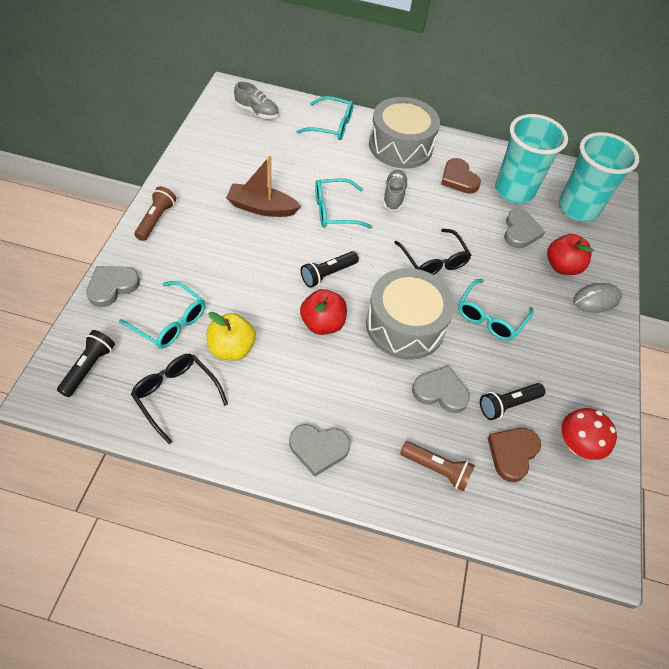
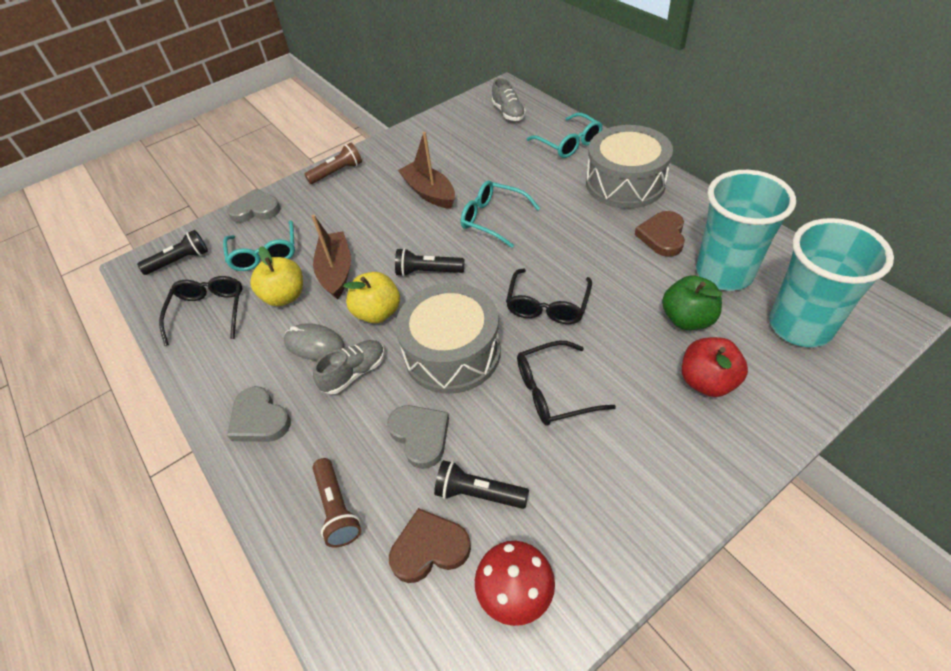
camera: 50 degrees right, 5 degrees down
(253, 307) = (336, 271): none -> brown boat
(322, 323) = (378, 312): red apple -> yellow apple
(393, 196) = (568, 227): grey shoe -> grey shoe (354, 373)
(490, 317) = (553, 391): turquoise glasses -> black glasses
(520, 231) = (687, 319): grey heart -> green apple
(596, 299) = (719, 442): grey mouse -> grey mouse (314, 344)

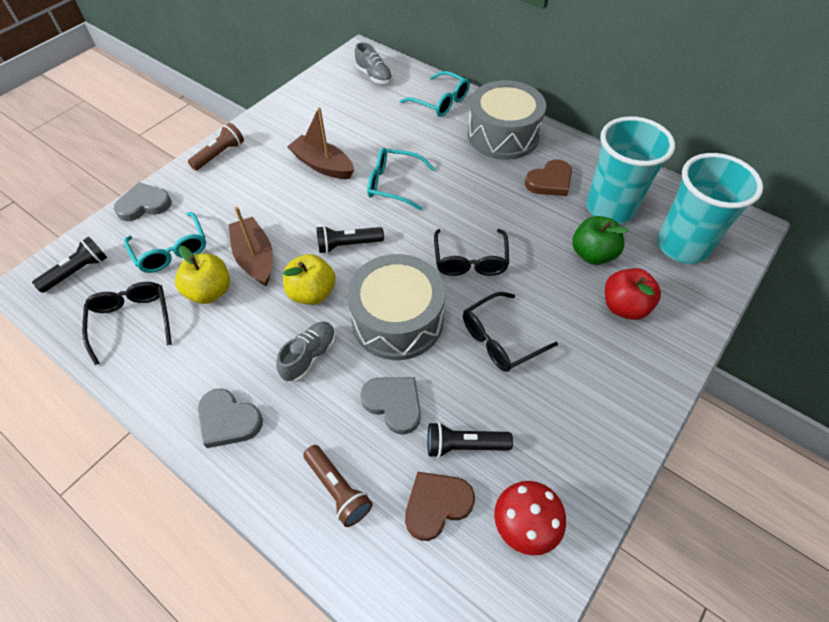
camera: 20 degrees left, 5 degrees up
(314, 344) = (258, 335): grey mouse -> none
(662, 236) = (550, 181): brown heart -> brown heart turned 120 degrees counterclockwise

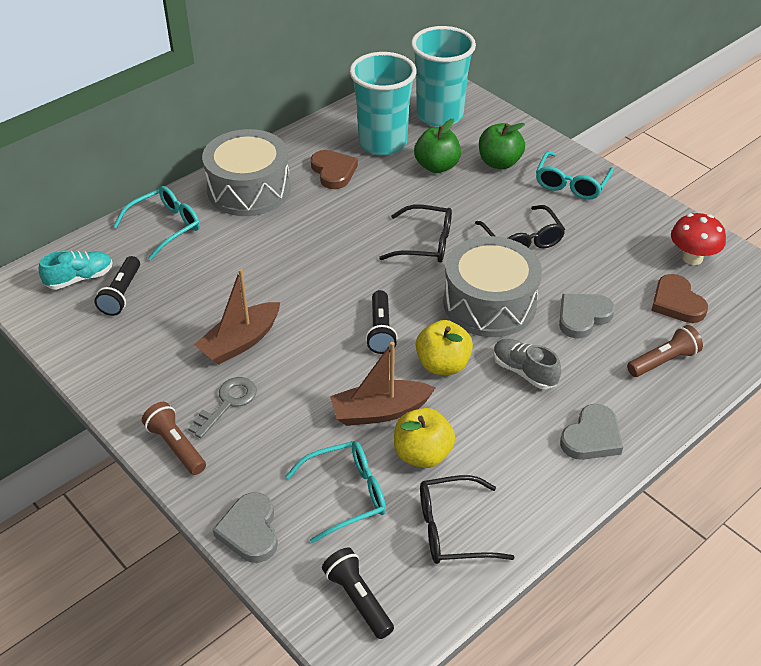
camera: 80 degrees left, 10 degrees down
(260, 171) = (227, 403): none -> grey key
(374, 76) = (80, 278): grey shoe -> turquoise shoe
(393, 184) = (297, 284): turquoise glasses -> turquoise glasses (571, 184)
(464, 445) = (625, 279): black flashlight -> black flashlight (121, 294)
(624, 307) = (499, 163): red apple -> green apple

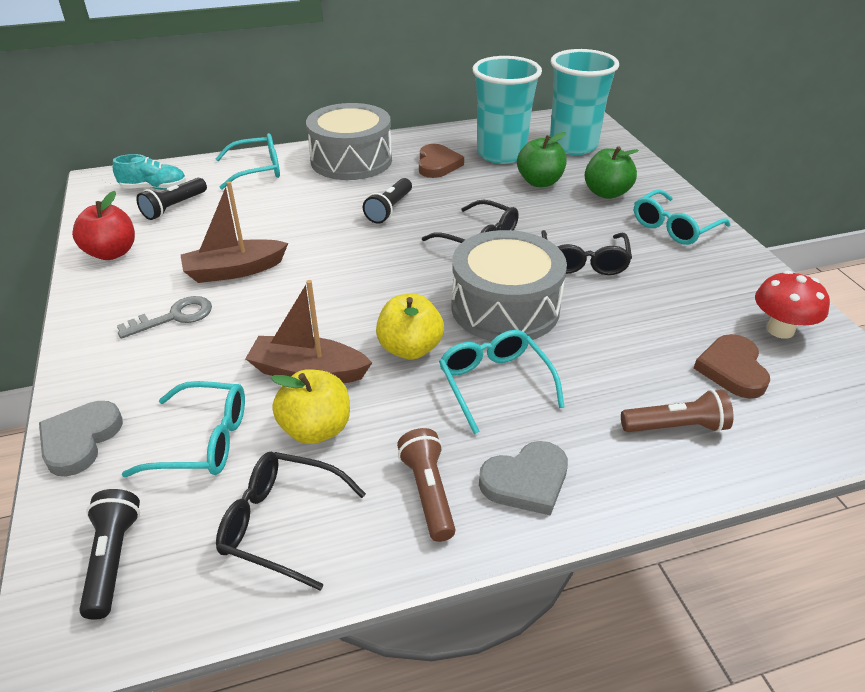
camera: 25 degrees right, 5 degrees down
(108, 361) = (112, 253): none -> red apple
(176, 446) = (95, 338): brown flashlight -> brown flashlight (428, 492)
(380, 330) = (372, 299): black flashlight -> black flashlight (389, 209)
(524, 371) = (494, 383): grey shoe -> turquoise glasses
(583, 317) = (603, 350): grey heart -> none

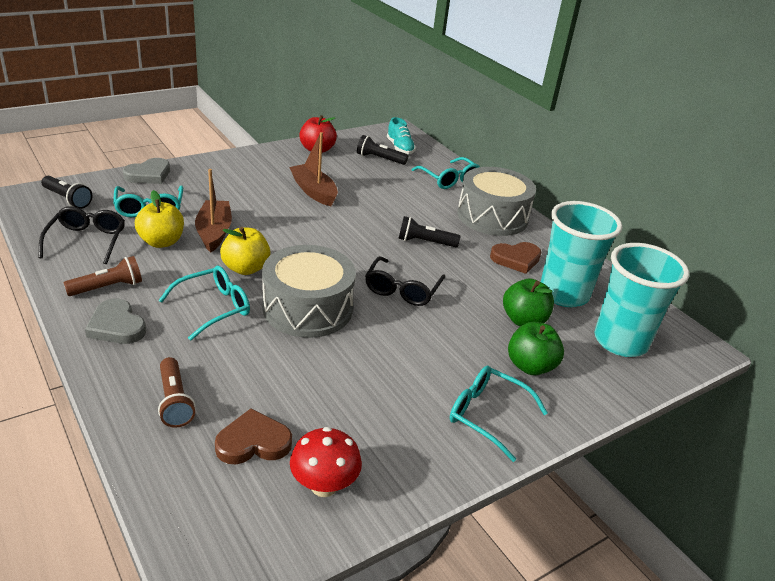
camera: 70 degrees right, 5 degrees down
(80, 440) = (149, 175): grey heart -> grey heart turned 135 degrees clockwise
(113, 560) = (67, 199): black flashlight -> black flashlight turned 60 degrees clockwise
(174, 317) = (258, 180): grey key -> none
(583, 261) = (392, 350): black glasses -> none

